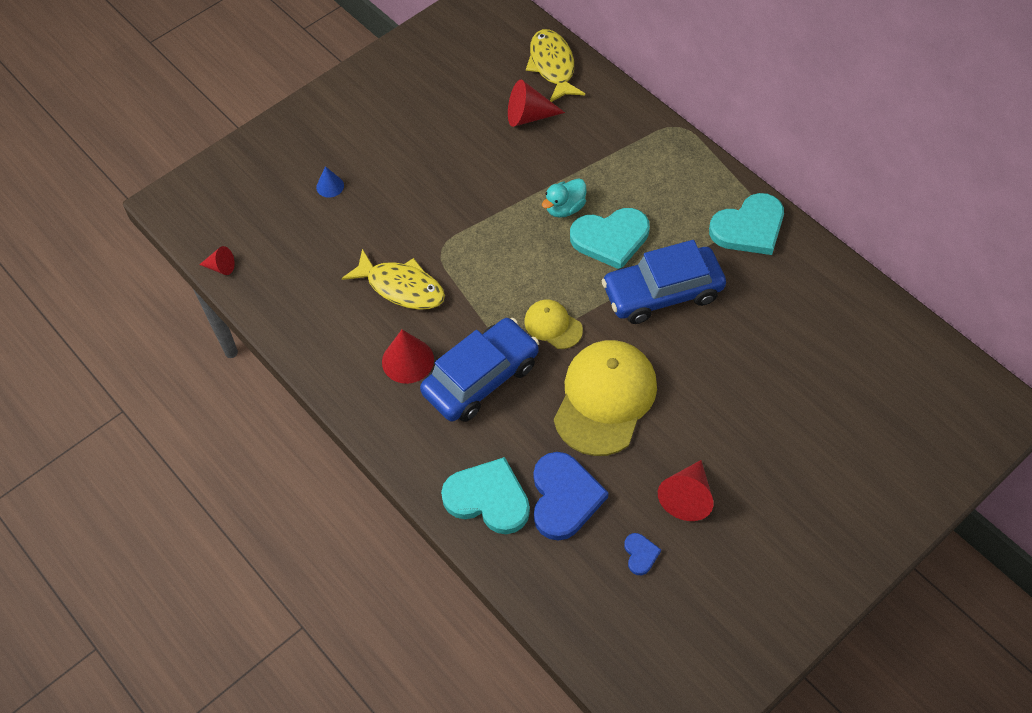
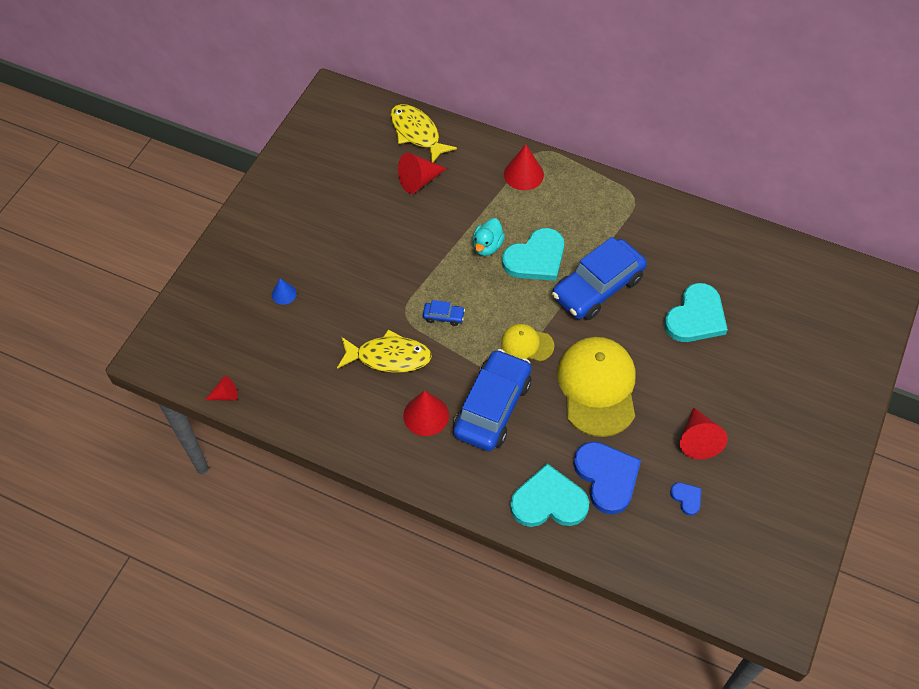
camera: 25 degrees left, 0 degrees up
(480, 265) = (443, 316): none -> blue car
(645, 145) = (523, 174): none -> red cone
(749, 228) = (636, 213): turquoise heart -> turquoise heart (696, 317)

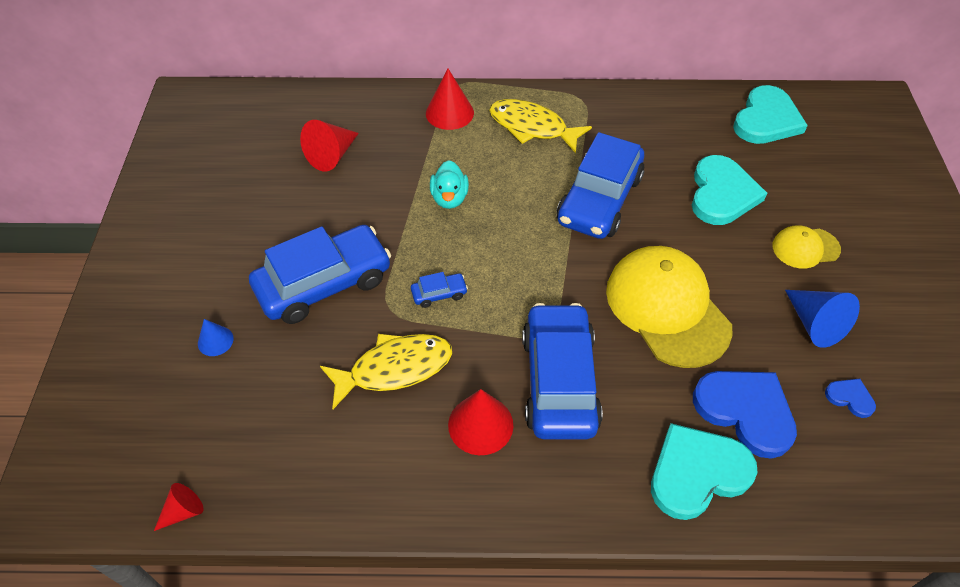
camera: 25 degrees left, 5 degrees down
(370, 280) = (324, 284): none -> blue car
(417, 133) = (305, 108): yellow fish -> yellow fish (532, 127)
(527, 344) = (557, 289): yellow cap -> yellow cap (805, 248)
(536, 258) = (512, 193): turquoise heart -> turquoise heart (766, 120)
(698, 440) = (814, 324): red cone -> blue cone

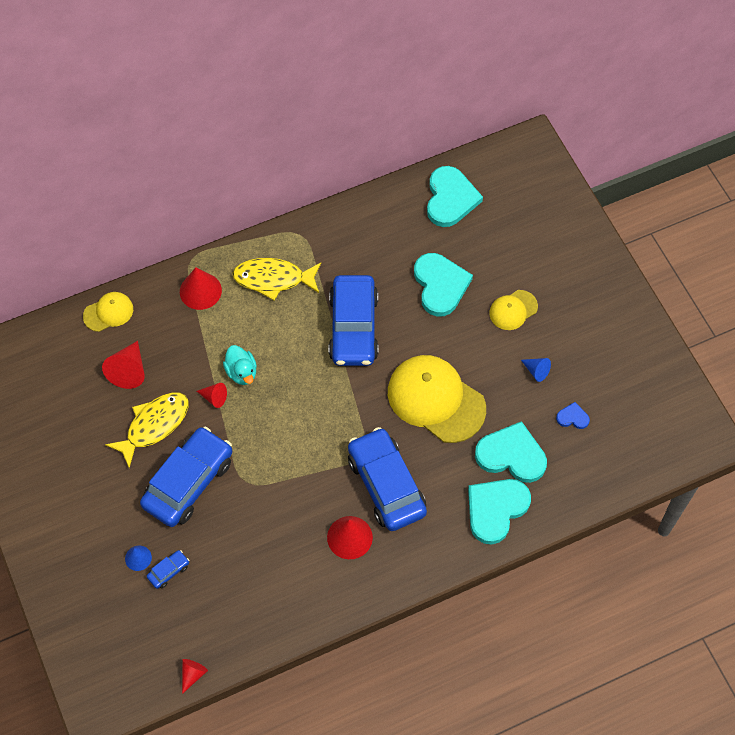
camera: 25 degrees left, 10 degrees up
(346, 101) = (108, 312): none -> yellow cap
(394, 368) = (274, 524): yellow fish -> yellow fish (154, 425)
(405, 211) = (214, 397): none -> red cone
(439, 294) = (275, 455): blue car -> blue car (168, 571)
(745, 411) = (511, 455): blue heart -> turquoise heart
(814, 324) = (536, 371): blue cone -> blue cone, size x0.58

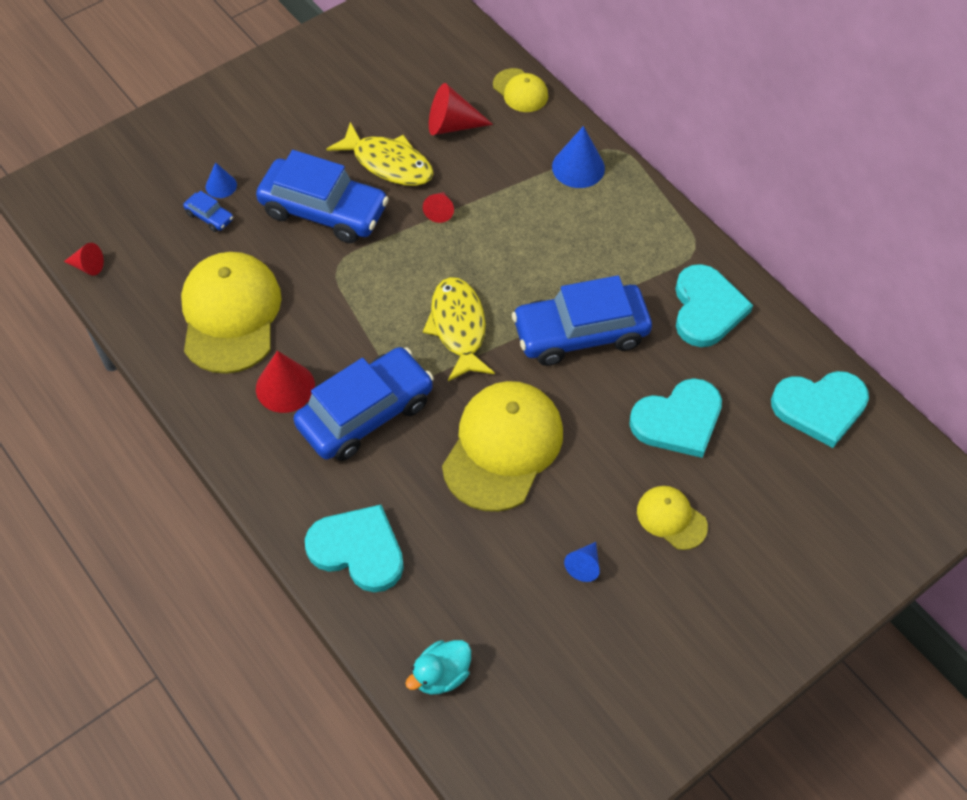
camera: 75 degrees right, 5 degrees down
(200, 291) = (578, 167): red cone -> blue cone
(241, 372) = (481, 230): turquoise duck -> turquoise duck (441, 675)
(272, 568) = (230, 314): none -> yellow cap
(273, 279) = (620, 235): yellow fish -> yellow fish (458, 327)
(511, 455) = (444, 556): turquoise heart -> turquoise heart (706, 309)
(572, 417) = (524, 627): blue heart -> none

